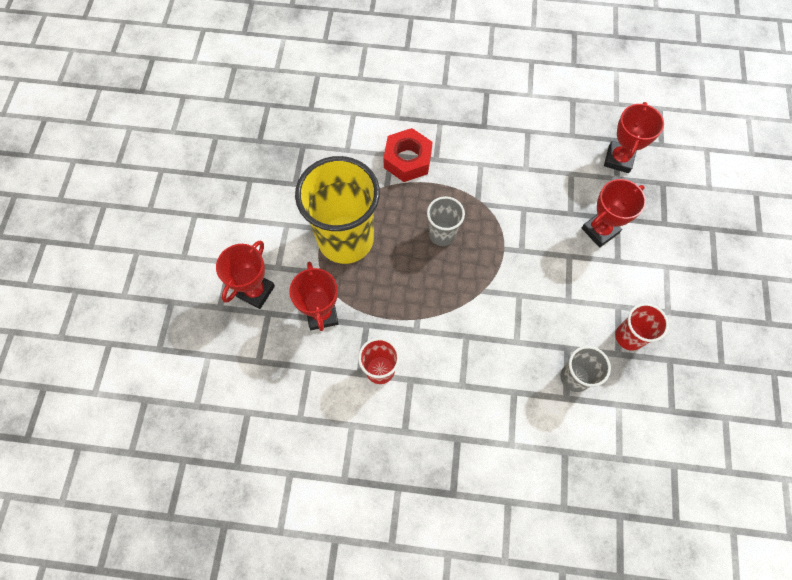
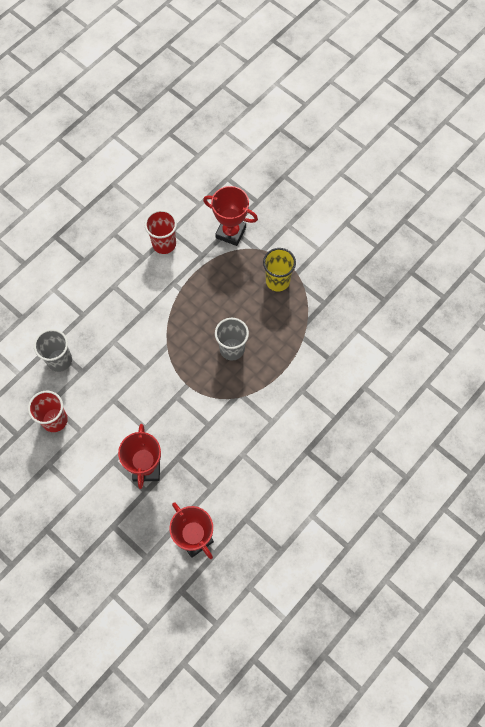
camera: 125 degrees right, 0 degrees up
(256, 291) = (279, 202): red trophy -> none
(345, 239) = (277, 281): yellow cup -> yellow cup, size x0.49
(407, 160) = (316, 368): red nut -> none

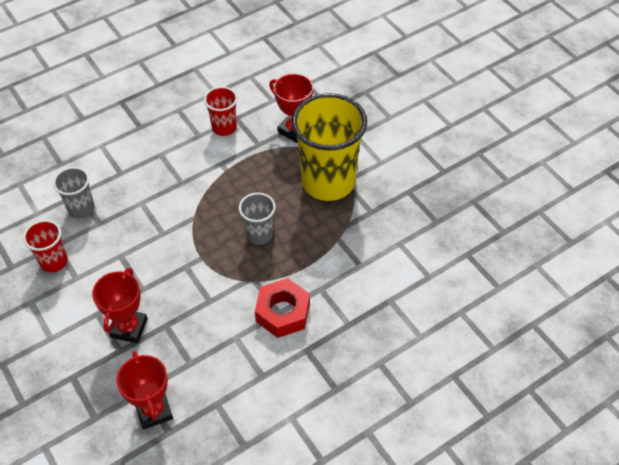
camera: 15 degrees right, 15 degrees down
(276, 421) = (283, 313): none -> red nut
(277, 281) = (328, 182): yellow cup -> yellow cup, size x2.05

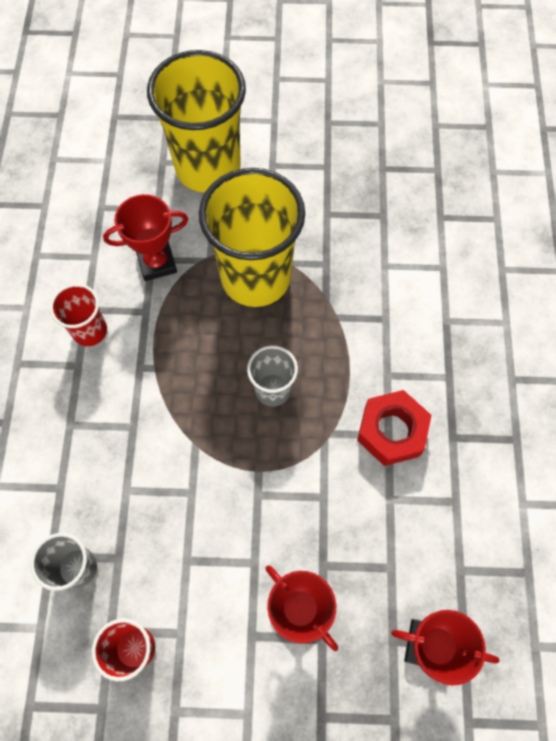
camera: 55 degrees left, 15 degrees up
(382, 114) = (208, 167): none -> yellow cup

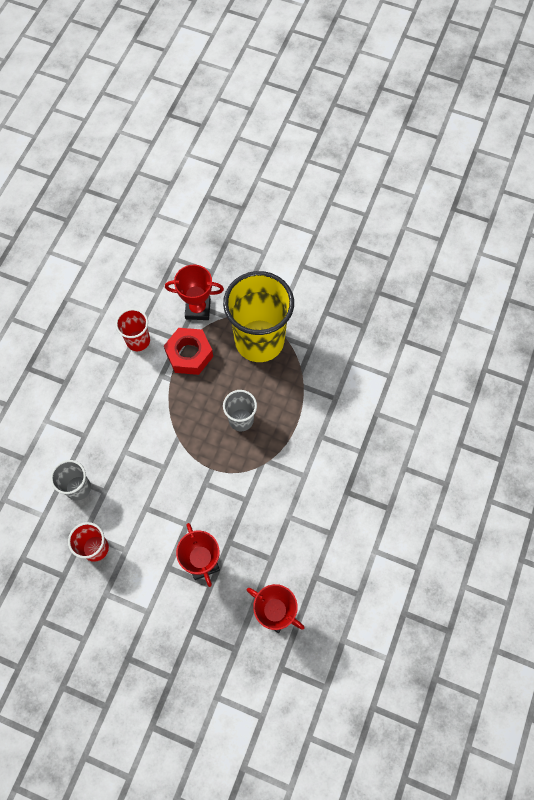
camera: 20 degrees right, 0 degrees up
(208, 167) = (257, 253): yellow cup -> none
(391, 431) = (308, 474): red nut -> red nut (189, 354)

